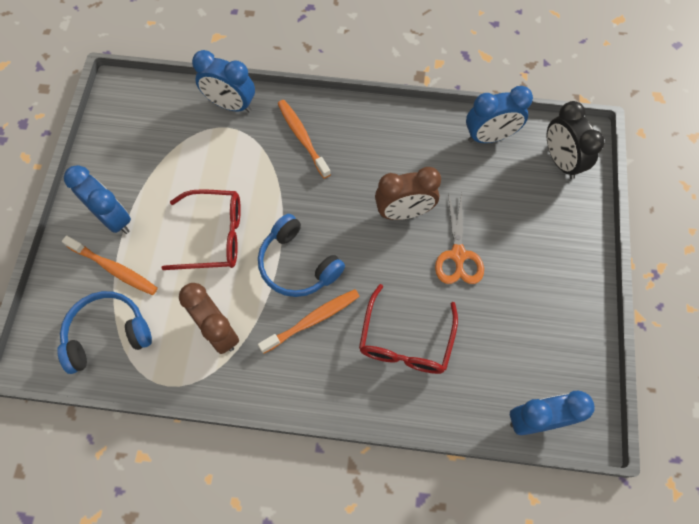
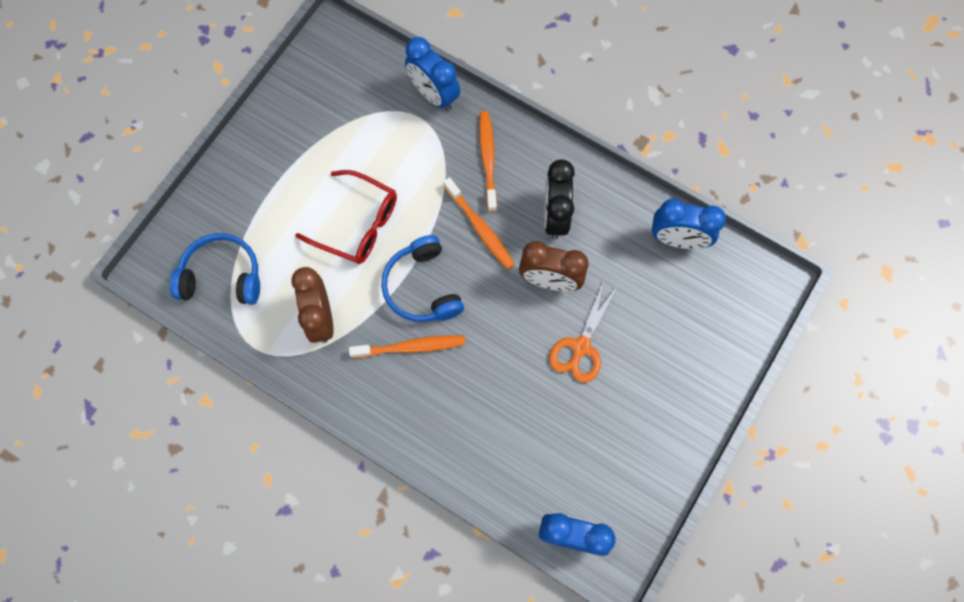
camera: 25 degrees right, 5 degrees up
(113, 218) = (273, 166): blue clock -> none
(114, 268) = (253, 216): orange toothbrush -> orange toothbrush (480, 227)
(405, 341) = (487, 407): red glasses -> none
(560, 161) = (737, 297): black clock -> black clock (555, 216)

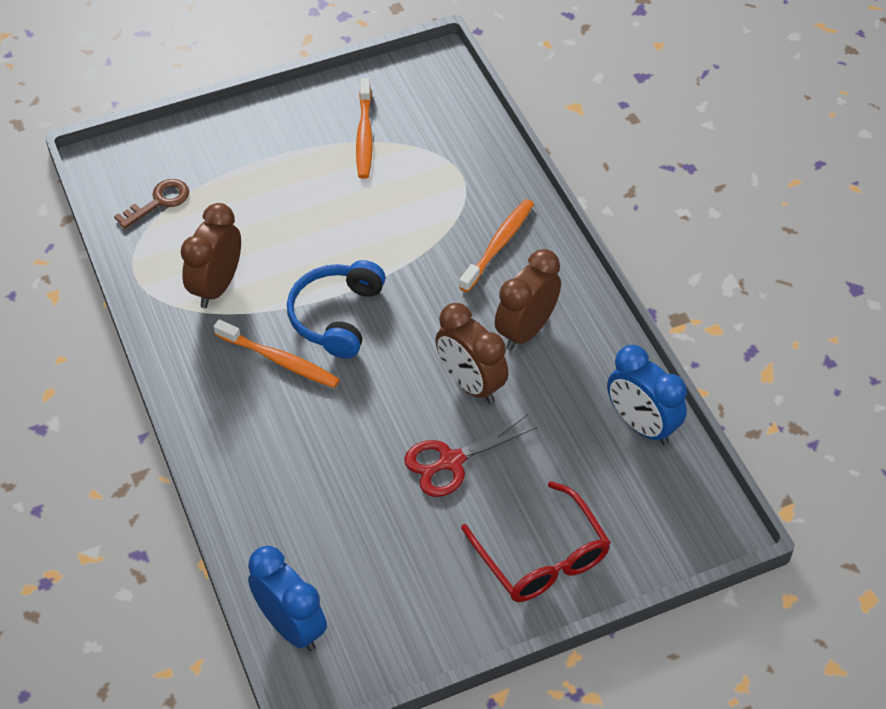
camera: 35 degrees right, 20 degrees down
(222, 276) = (159, 202): blue headphones -> brown key
(358, 224) = (322, 230): red glasses -> red glasses (542, 558)
(434, 95) = (492, 162): blue clock -> none
(480, 227) = (439, 298): orange toothbrush -> orange toothbrush (364, 135)
(555, 216) = (525, 330): black clock -> brown clock
(581, 347) = (451, 461): orange scissors -> red scissors

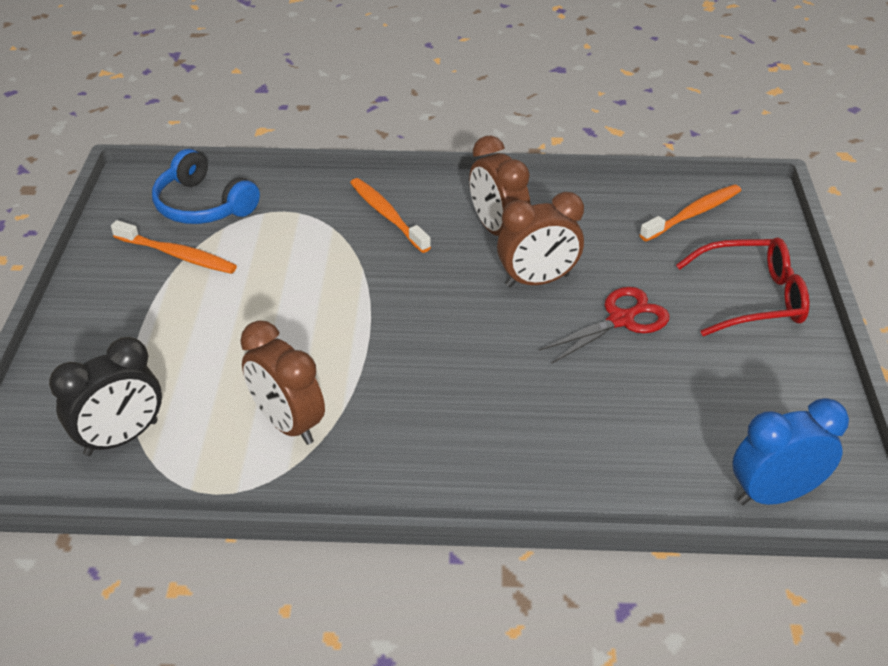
camera: 65 degrees left, 10 degrees down
(159, 202) = (121, 438): brown key -> black clock
(280, 360) = (425, 403): orange toothbrush -> orange toothbrush (693, 214)
(336, 316) = (396, 344): blue headphones -> blue headphones (203, 205)
(451, 461) = (621, 320): red scissors -> red scissors turned 120 degrees counterclockwise
(641, 425) = (637, 201): blue clock -> none

